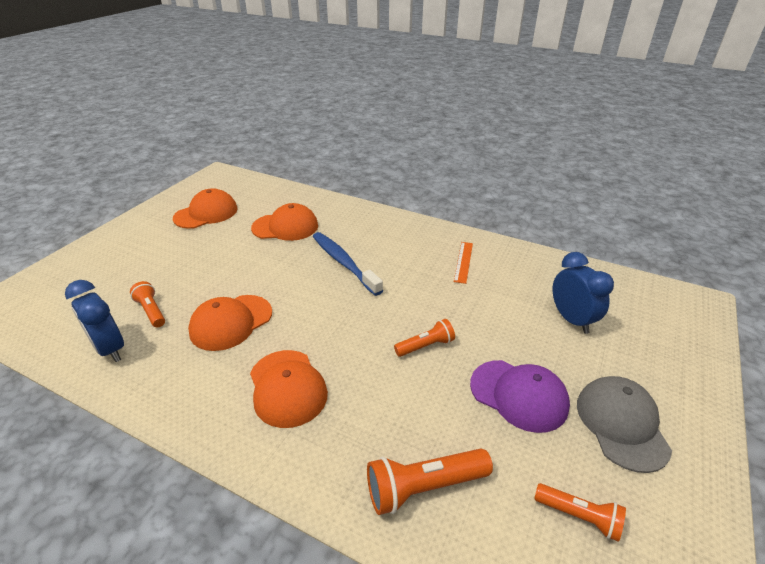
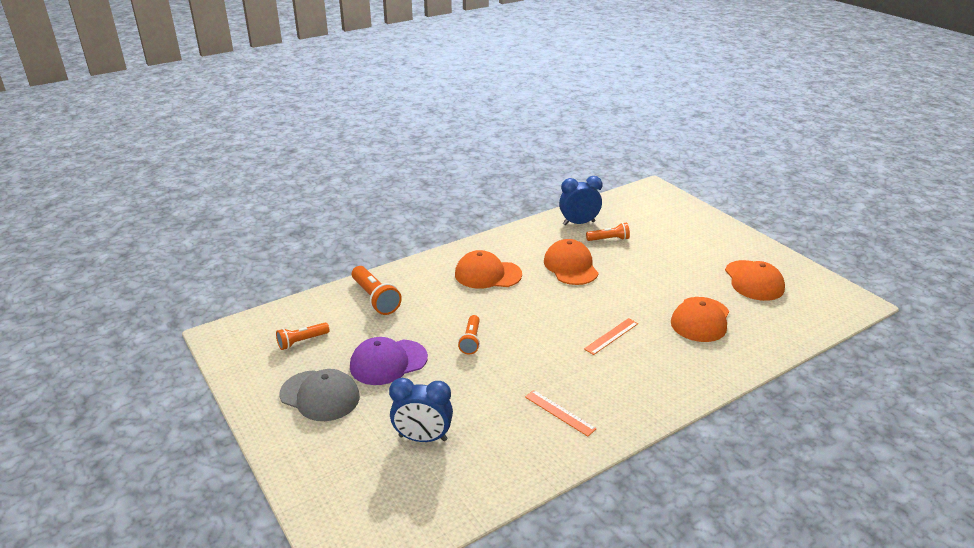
camera: 120 degrees right, 5 degrees down
(344, 263) = (611, 336): blue toothbrush -> orange ruler
(424, 487) = (375, 299): orange flashlight -> orange flashlight turned 135 degrees clockwise

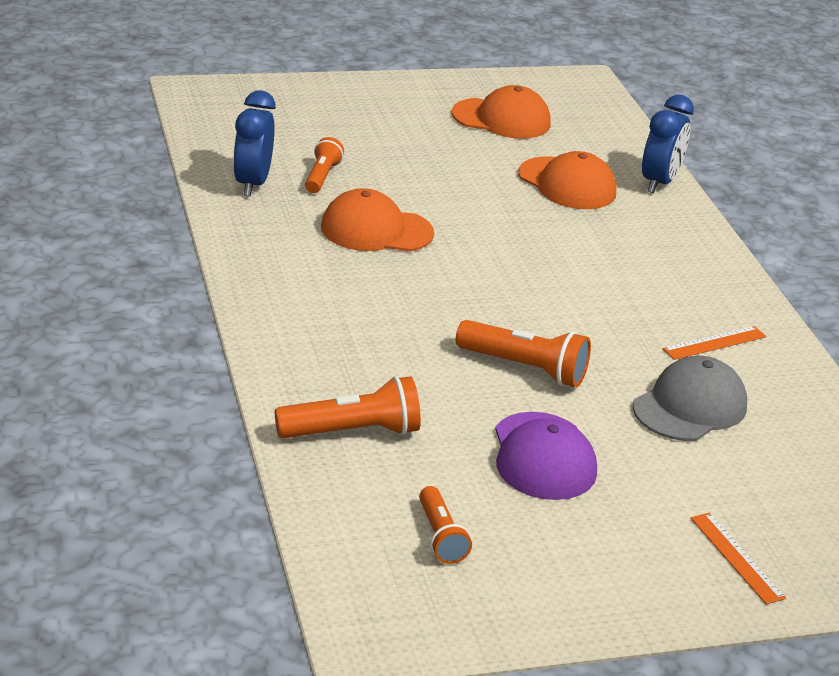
camera: 75 degrees left, 0 degrees up
(320, 396) = (600, 541): grey cap -> grey cap (690, 406)
(423, 438) = (730, 464): blue clock -> blue clock (659, 182)
(470, 341) = (524, 368): orange flashlight -> orange flashlight, size x1.56
(487, 274) = (350, 306): orange cap -> none
(611, 336) = (571, 256): orange ruler -> orange ruler (736, 557)

